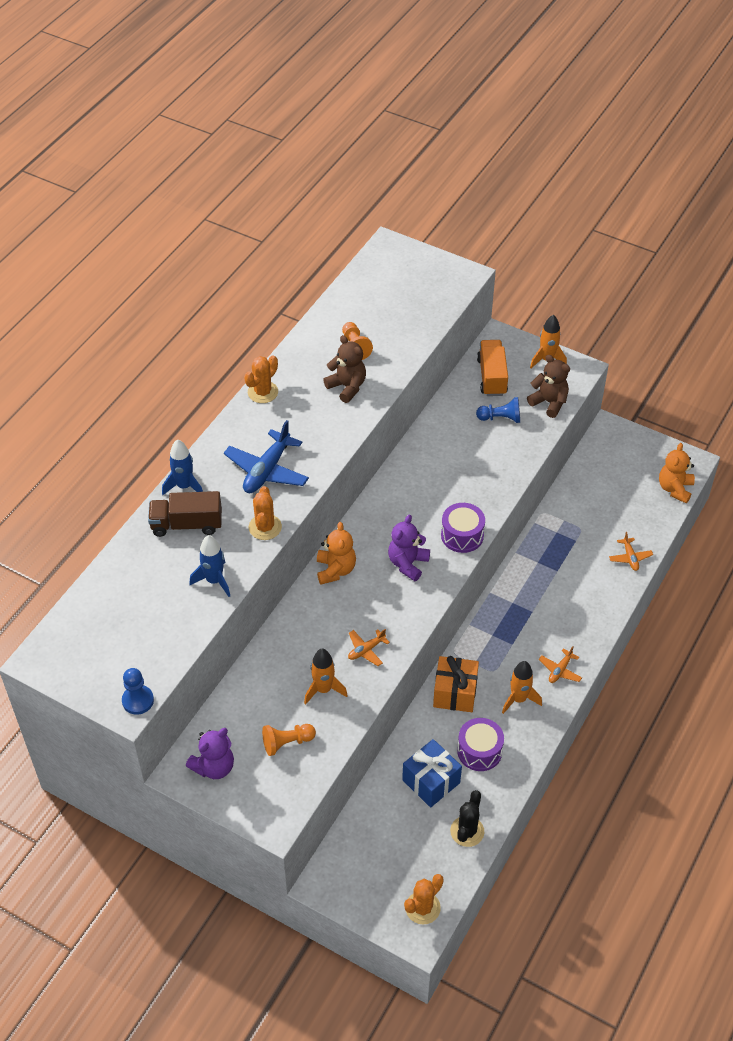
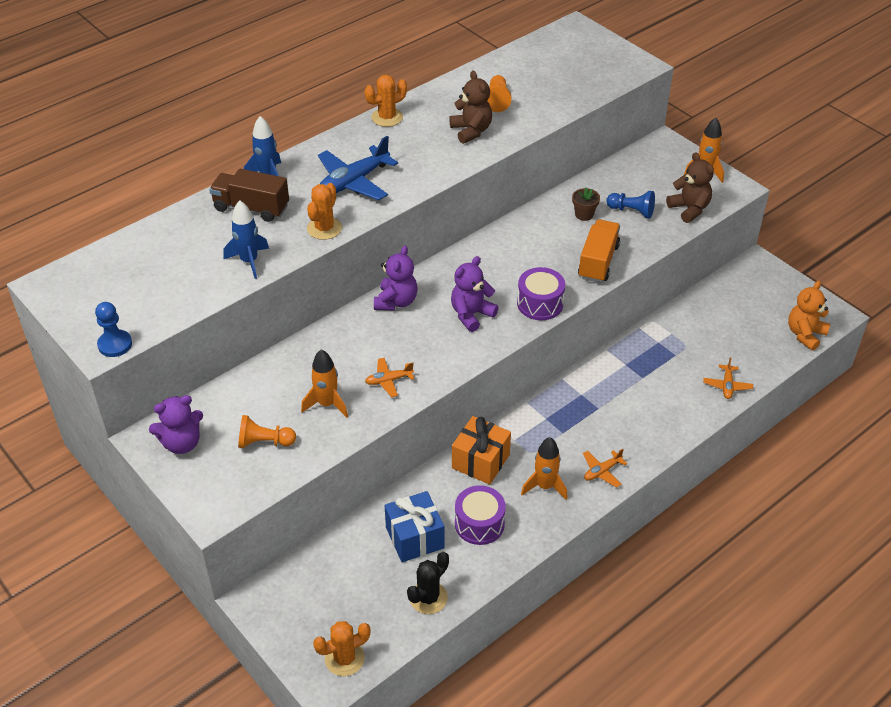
camera: 20 degrees right, 5 degrees down
(335, 570) = (396, 301): orange teddy bear -> purple teddy bear
(461, 433) = (584, 214): none -> brown flower pot
(492, 377) = (640, 174): orange truck -> orange truck (598, 262)

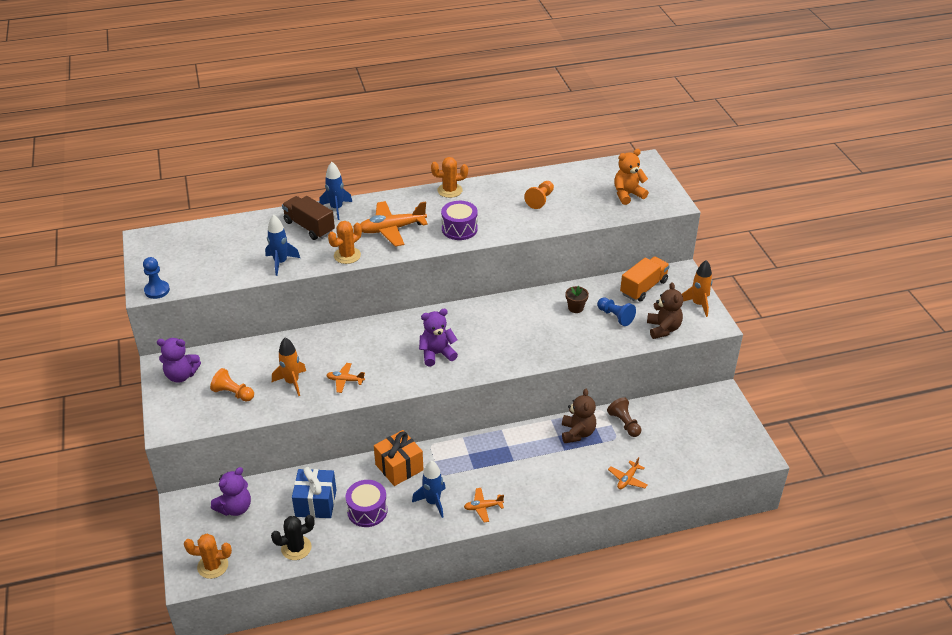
camera: 25 degrees right, 5 degrees down
(354, 182) = (392, 229): blue plane -> orange plane
(396, 301) = (390, 327): purple teddy bear -> purple teddy bear (235, 508)
(471, 131) = (503, 217): brown teddy bear -> brown teddy bear (577, 433)
(540, 304) = (493, 362): purple drum -> purple drum (459, 229)
(544, 486) = (433, 502): orange rocket -> blue rocket
(598, 262) = (560, 346): orange truck -> orange truck (643, 287)
(684, 327) = (624, 423): none -> brown pawn
(805, 334) = (722, 462): orange teddy bear -> orange teddy bear (627, 195)

